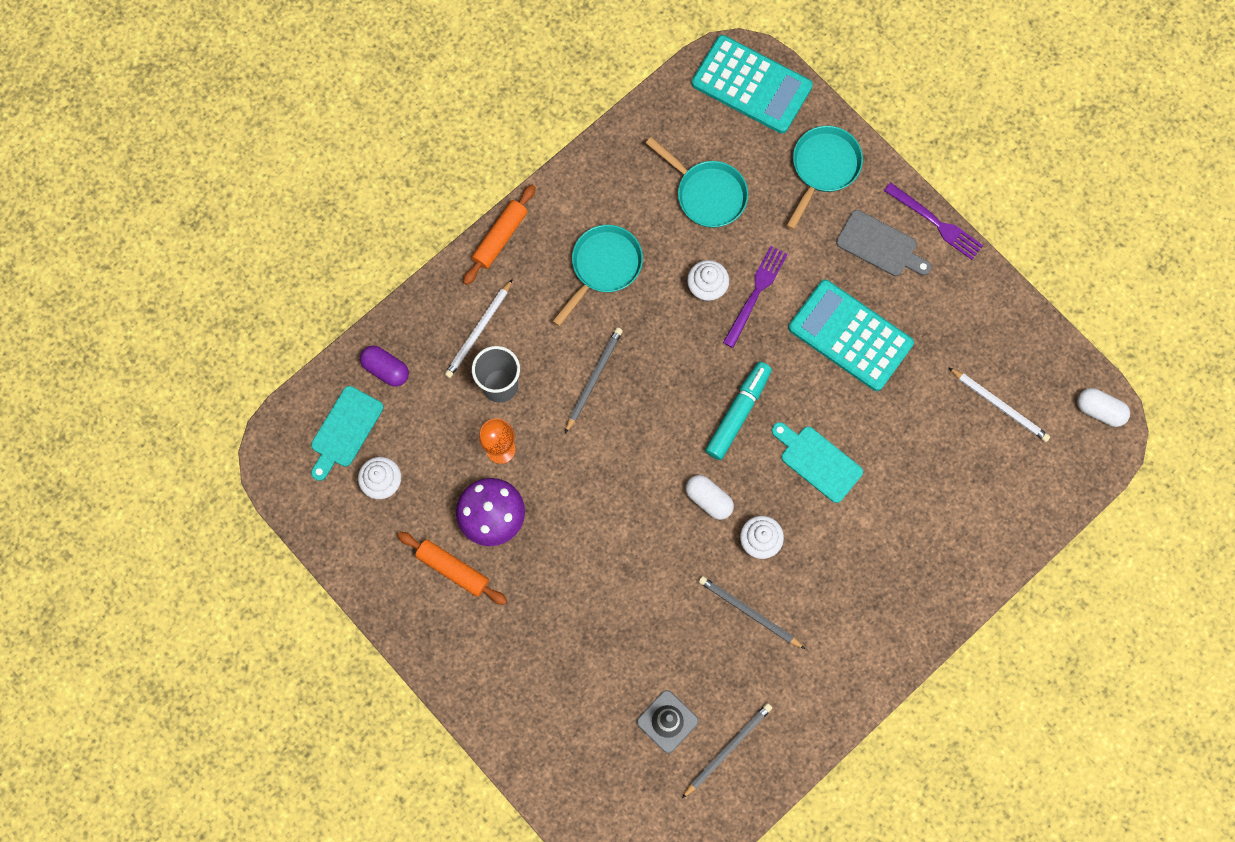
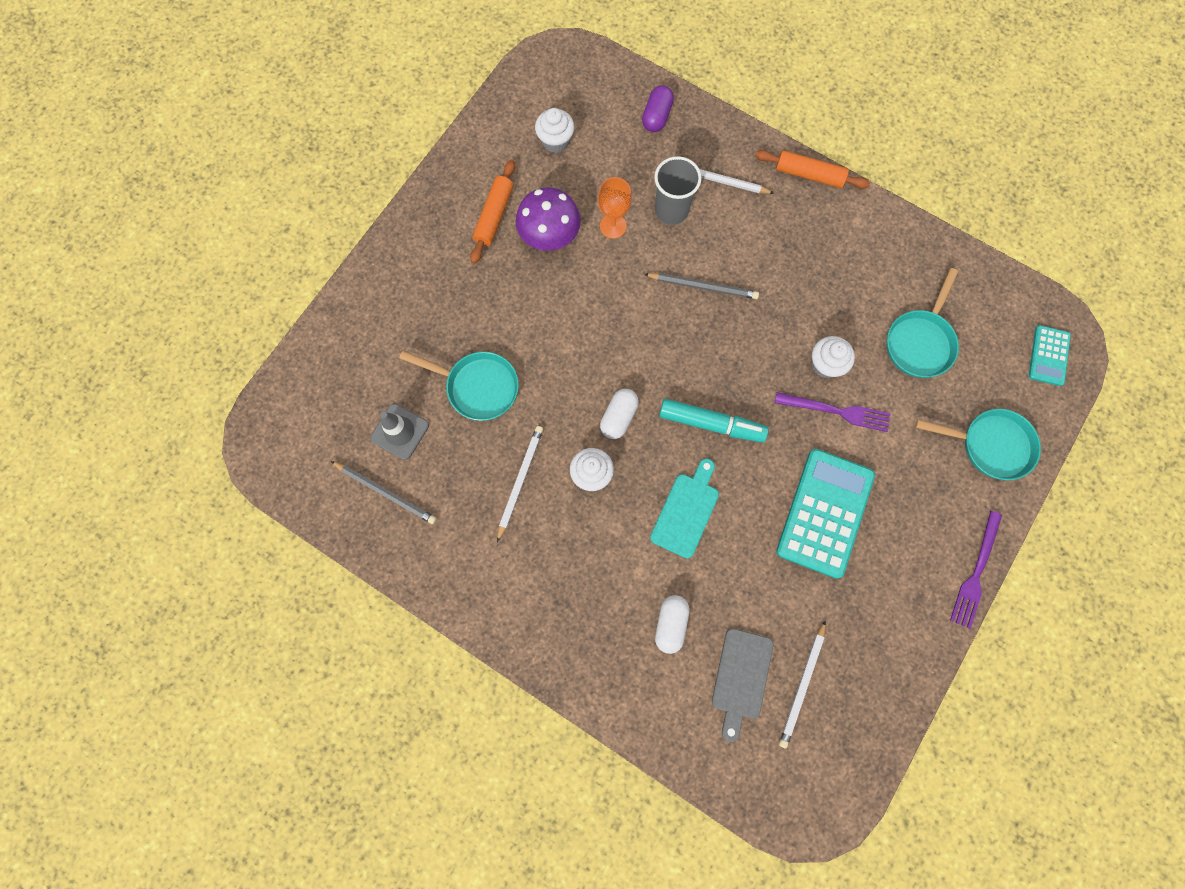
camera: 75 degrees right, 0 degrees up
(345, 430) = (593, 100): turquoise cutting board -> none
(603, 267) = (813, 268): turquoise pan -> turquoise pan (478, 387)
(749, 612) = (520, 481): grey pencil -> white pencil
(751, 85) = (1048, 356): turquoise calculator -> turquoise calculator, size x0.52
(880, 245) = (930, 521): grey cutting board -> grey cutting board (741, 677)
(1099, 410) = (832, 799): white capsule -> white capsule (671, 624)

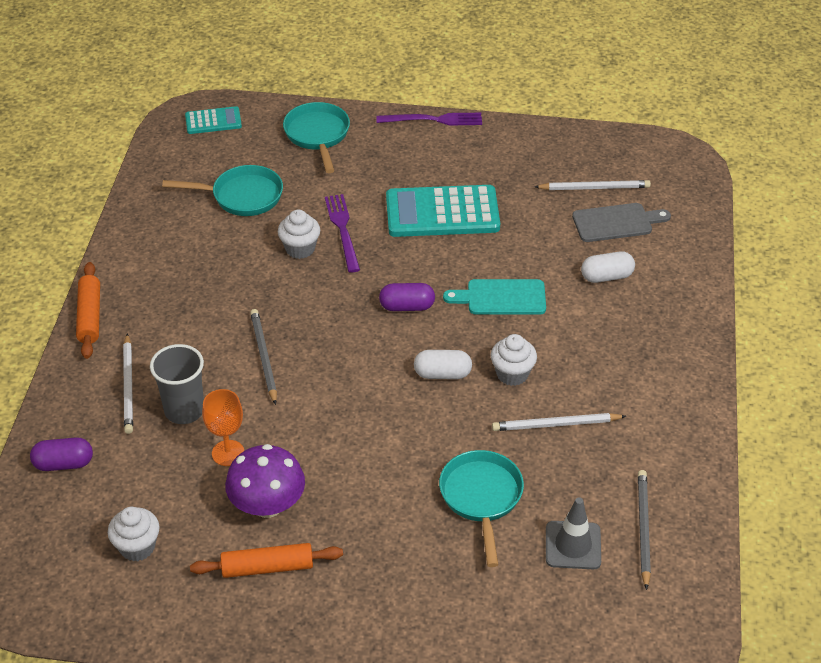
camera: 115 degrees left, 30 degrees down
(711, 424) = (407, 306): turquoise marker -> purple capsule

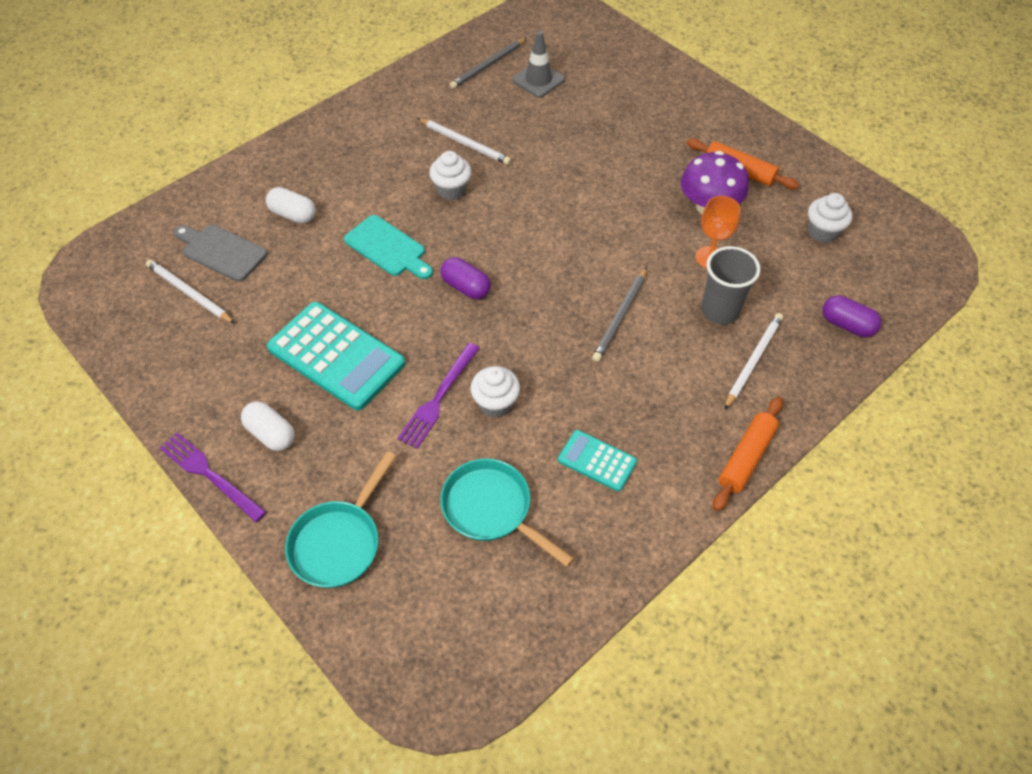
camera: 140 degrees left, 10 degrees up
(213, 121) = (424, 659): turquoise calculator -> turquoise calculator (597, 461)
(442, 374) = (499, 219): white capsule -> white capsule (271, 434)
(481, 498) = (563, 132): turquoise pan -> none

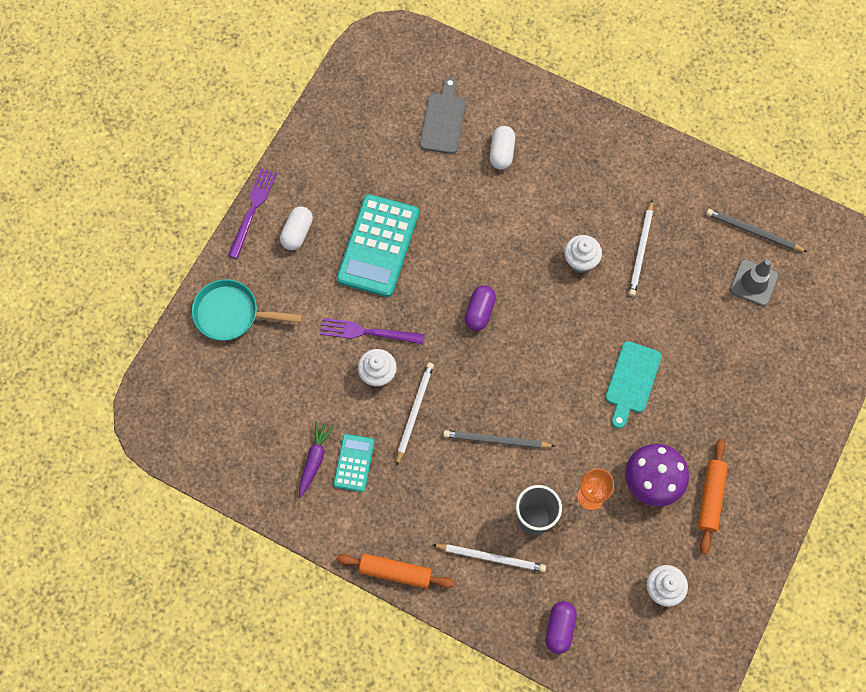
camera: 70 degrees right, 15 degrees up
(189, 293) = (395, 119): white pencil -> white pencil (414, 412)
(388, 248) = (496, 238): turquoise cutting board -> turquoise cutting board (632, 381)
(491, 509) = (289, 403): turquoise pan -> none
(577, 503) = (314, 460): none -> purple carrot

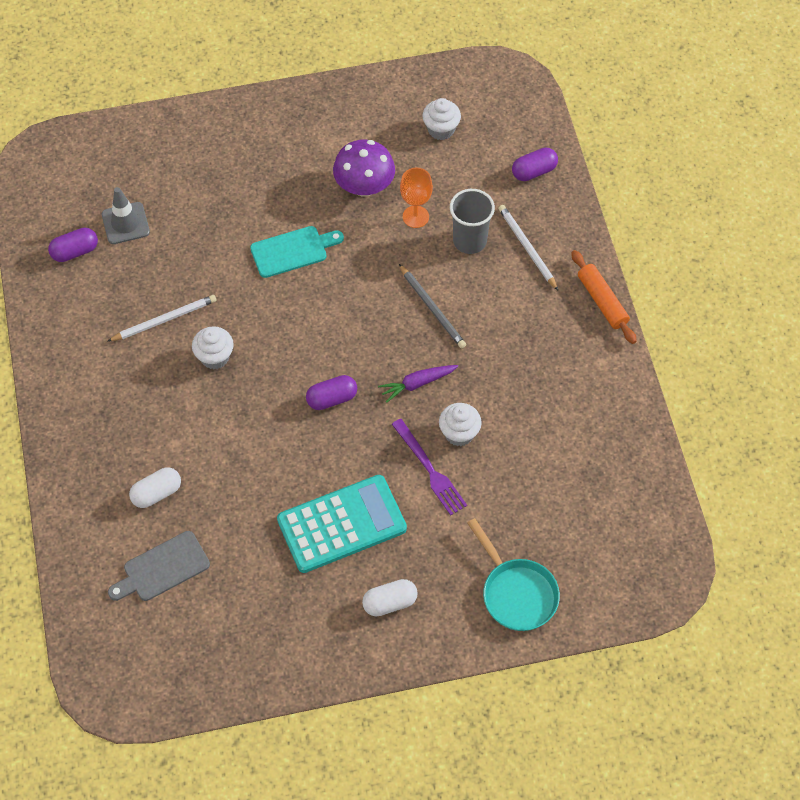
camera: 130 degrees left, 10 degrees down
(253, 210) = (402, 661): purple fork -> none
(314, 460) = (575, 424): purple carrot -> purple carrot (417, 384)
(354, 463) = (549, 393): turquoise calculator -> none
(414, 412) = (465, 382): white pencil -> none
(710, 497) = (341, 143): orange rolling pin -> none
(753, 232) = (75, 251): grey pencil -> purple capsule

